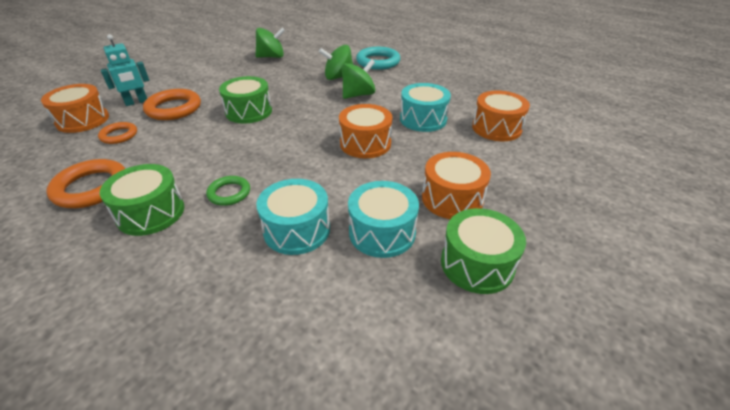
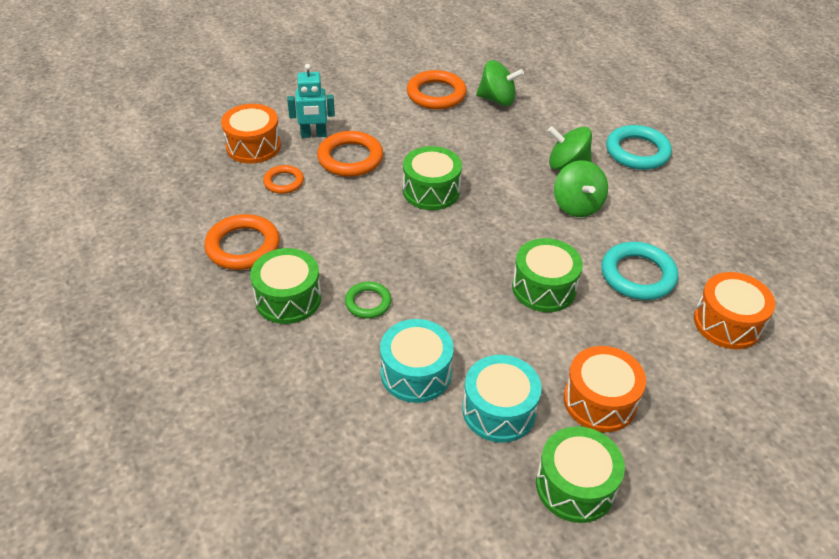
camera: 25 degrees right, 5 degrees up
(226, 62) = (436, 94): none -> orange ring
(358, 95) = (577, 205): green spinning top -> green spinning top turned 90 degrees clockwise
(365, 143) = (544, 288): orange drum -> green drum
(423, 119) = (637, 275): turquoise drum -> turquoise ring

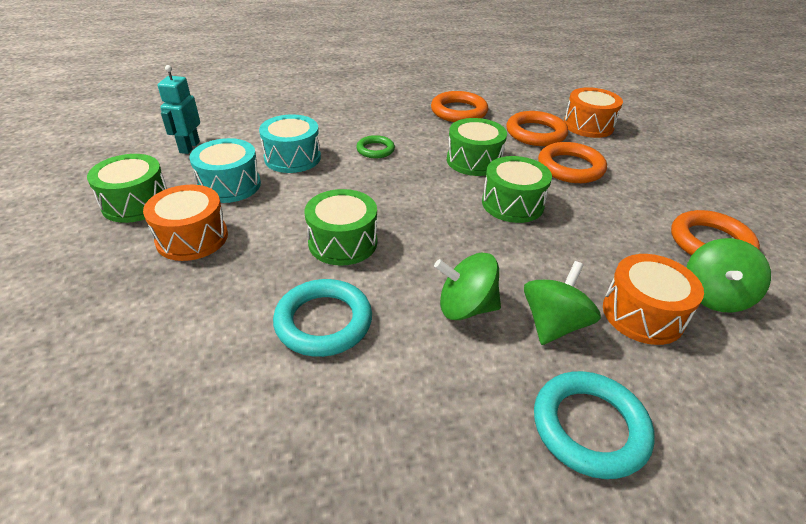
camera: 105 degrees right, 5 degrees down
(284, 182) = (535, 133): orange ring -> orange ring, size x1.69
(288, 299) = (396, 121): green drum -> green drum (474, 161)
(313, 135) = (609, 154): turquoise robot -> turquoise robot (189, 147)
(727, 323) = (201, 379): orange drum -> orange drum (642, 314)

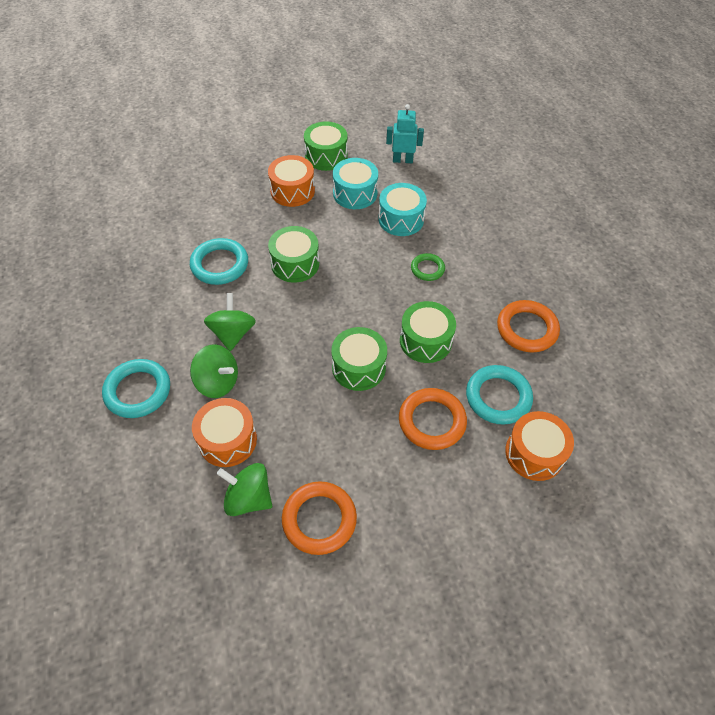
camera: 85 degrees right, 15 degrees up
(535, 133) = (498, 397): orange ring -> turquoise ring

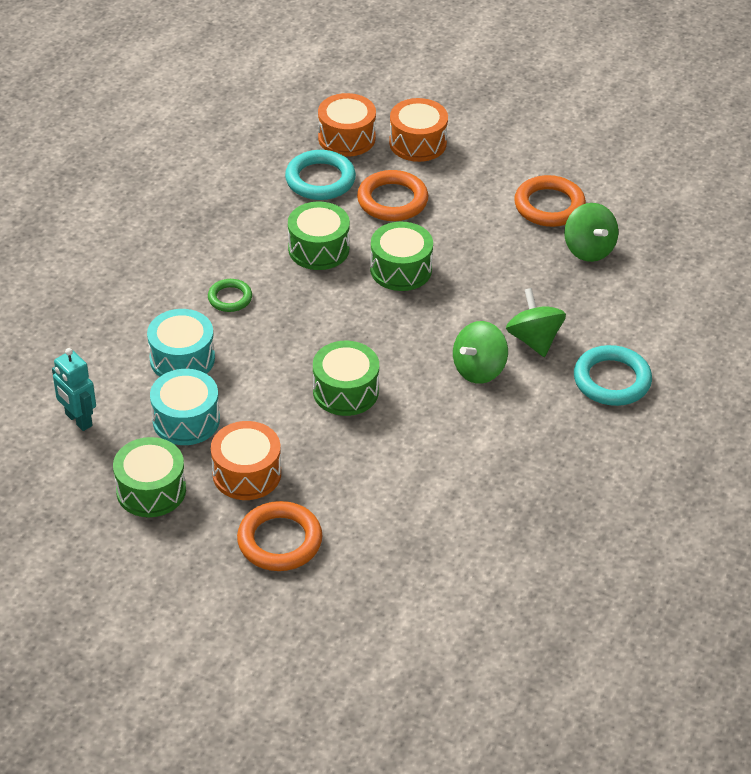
camera: 135 degrees left, 10 degrees down
(220, 264) = (421, 444): turquoise ring -> none
(227, 440) = (568, 294): orange drum -> orange drum (417, 143)
(527, 329) = (224, 200): orange ring -> orange ring (279, 541)

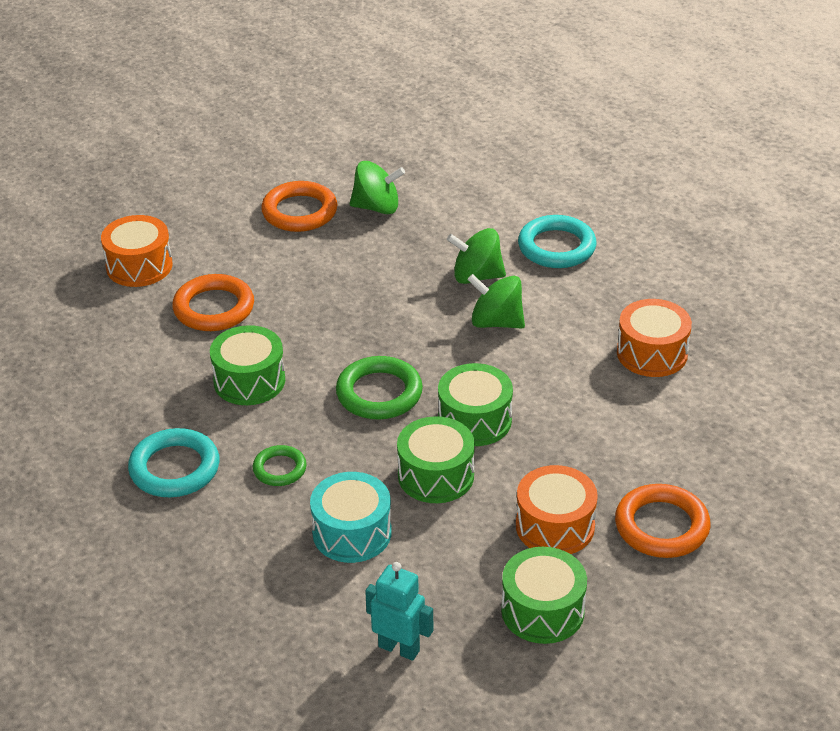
camera: 65 degrees left, 5 degrees down
(78, 420) = (399, 648): turquoise robot -> turquoise robot turned 135 degrees counterclockwise
(186, 420) = (450, 554): turquoise drum -> none
(320, 180) = (140, 349): turquoise ring -> turquoise ring (174, 468)
(346, 138) = (89, 312): orange drum -> orange drum (652, 353)
(346, 325) = (379, 393): none -> green ring
(401, 269) = (321, 332): green drum -> green drum (436, 475)
(479, 369) = (496, 322): green spinning top -> green spinning top turned 135 degrees clockwise

